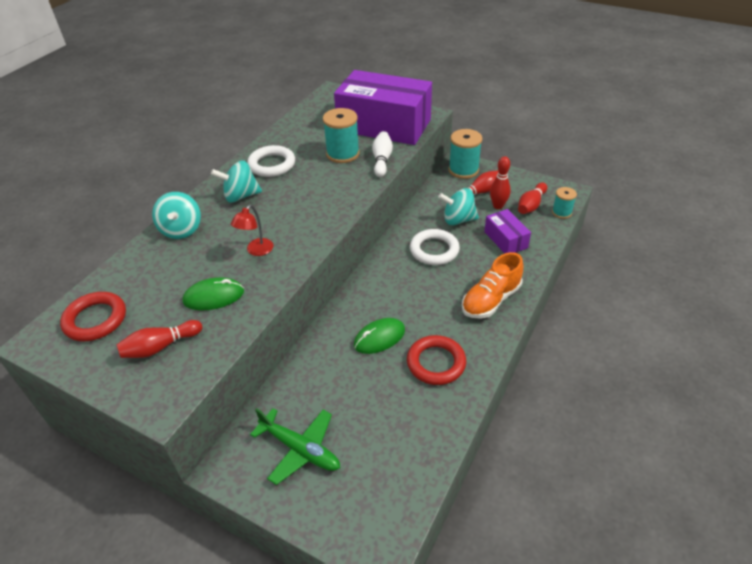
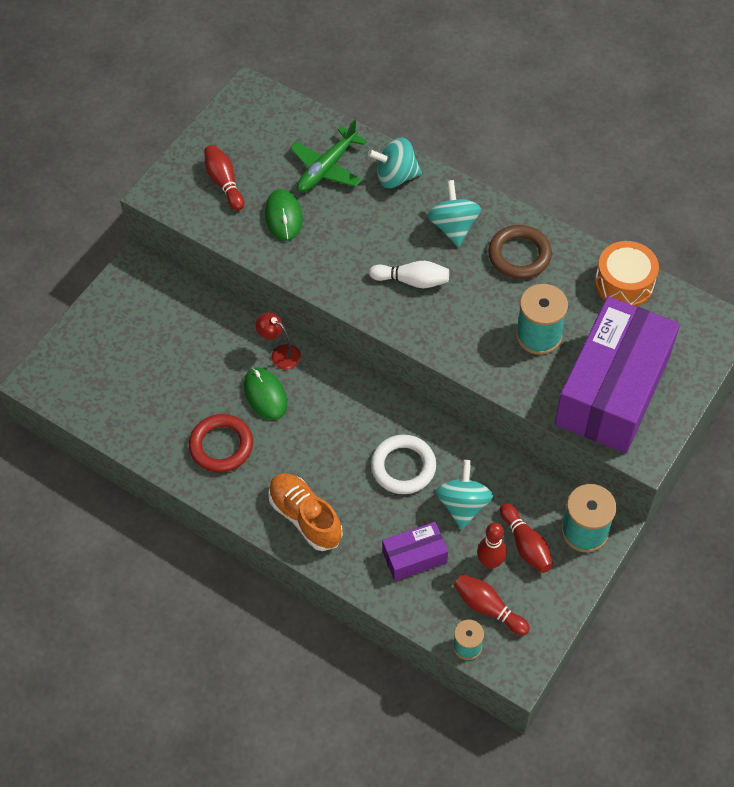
camera: 95 degrees right, 15 degrees up
(95, 320) = (268, 128): red ring -> none
(256, 251) = (349, 248): red lamp -> red lamp (280, 354)
(272, 164) = (519, 255): white ring -> brown ring
(299, 123) = (624, 283): none -> orange drum
(300, 449) = (143, 322): green plane -> green plane (327, 168)
(382, 160) = (519, 381): white bowling pin -> white bowling pin (412, 281)

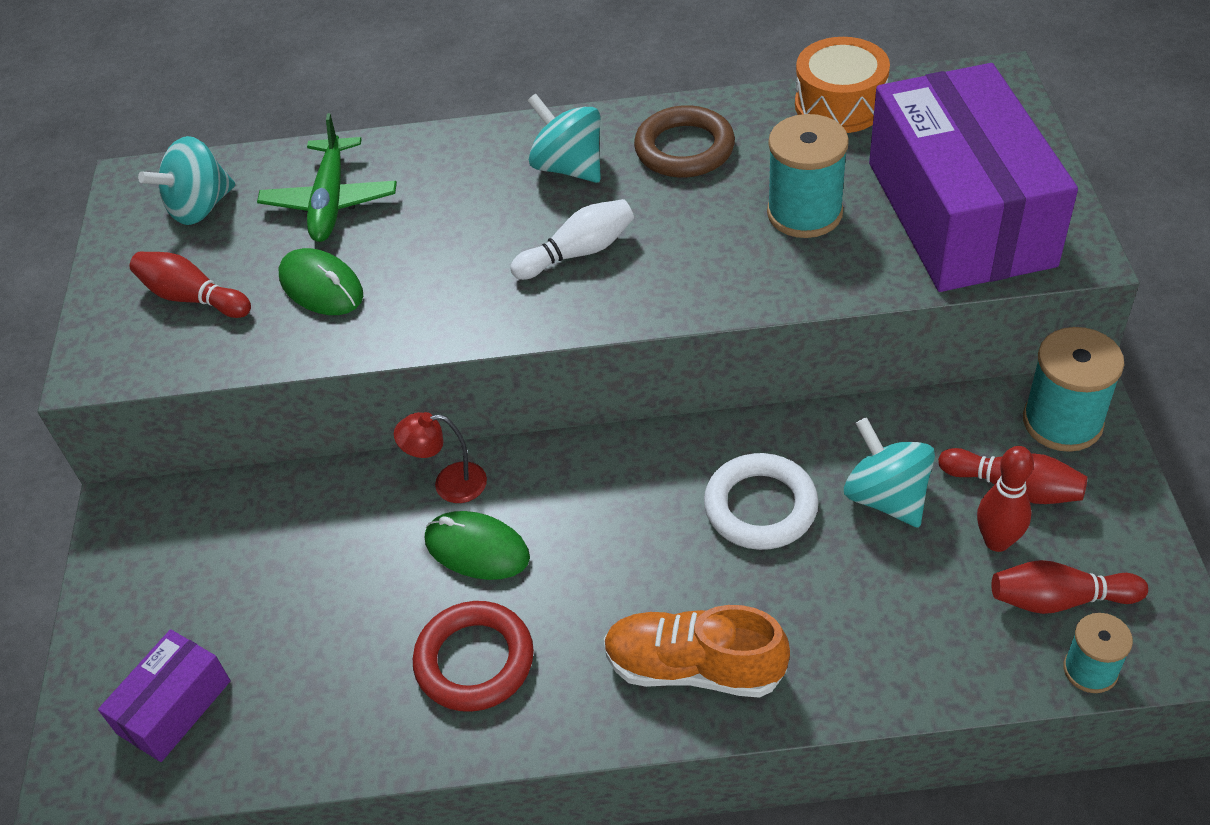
camera: 35 degrees left, 10 degrees down
(395, 176) = (435, 159): turquoise spinning top -> turquoise spinning top (200, 207)
(414, 557) = (896, 607): purple box -> purple box (174, 707)

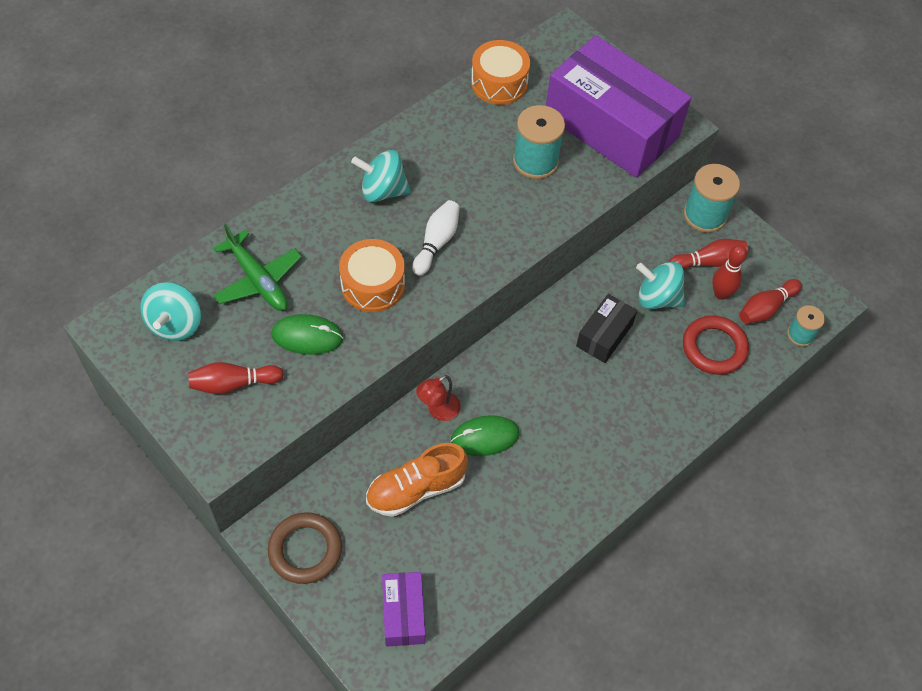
camera: 45 degrees left, 10 degrees up
(453, 265) = (373, 285): none -> orange drum
(474, 661) = (535, 494): red ring -> red ring (714, 348)
(684, 149) = (438, 149): brown ring -> brown ring (305, 550)
(694, 668) = (639, 434): orange shoe -> orange shoe (416, 489)
(760, 507) = (604, 335): white ring -> black box

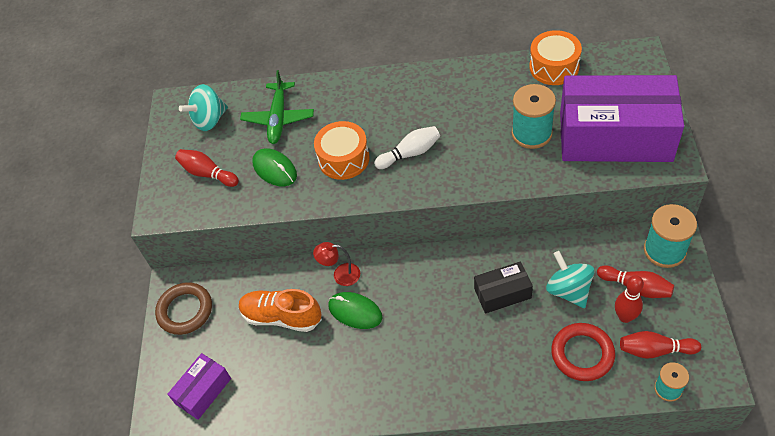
camera: 50 degrees right, 5 degrees down
(382, 191) = (405, 101): turquoise spinning top -> none
(611, 126) = (615, 136): purple box -> purple box turned 75 degrees counterclockwise

